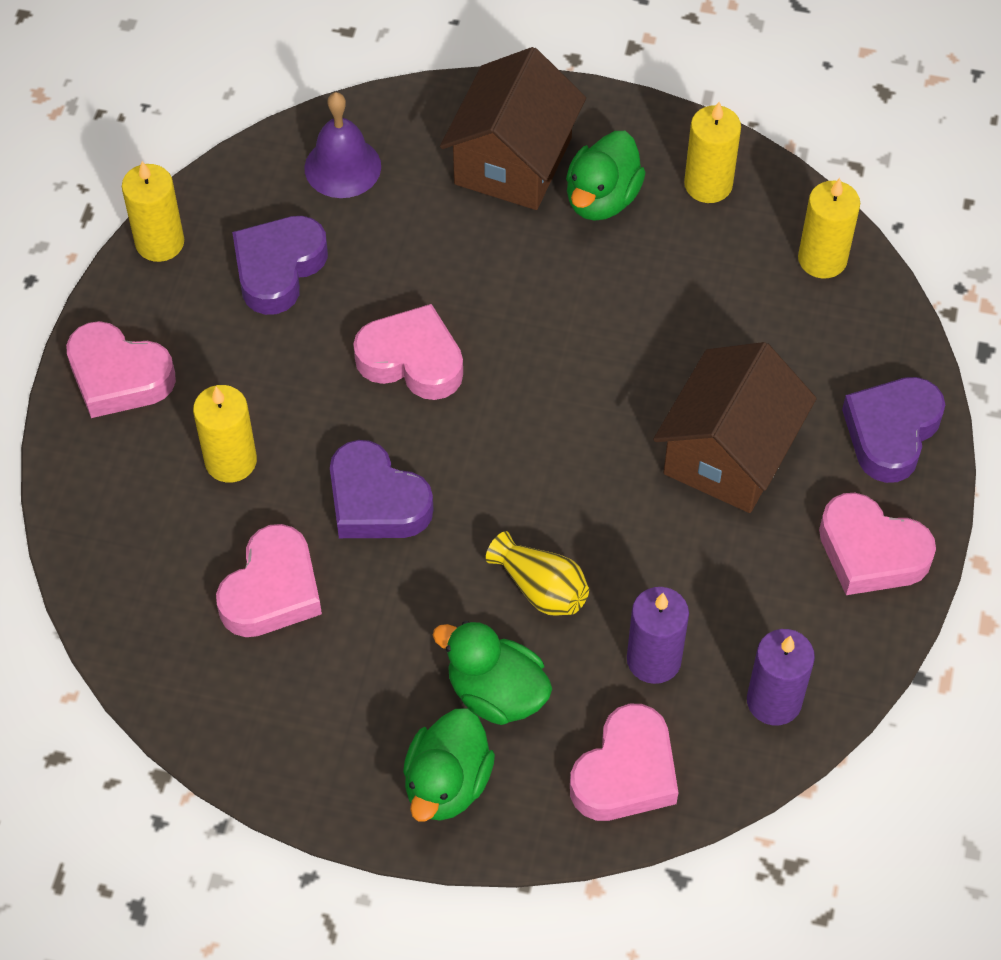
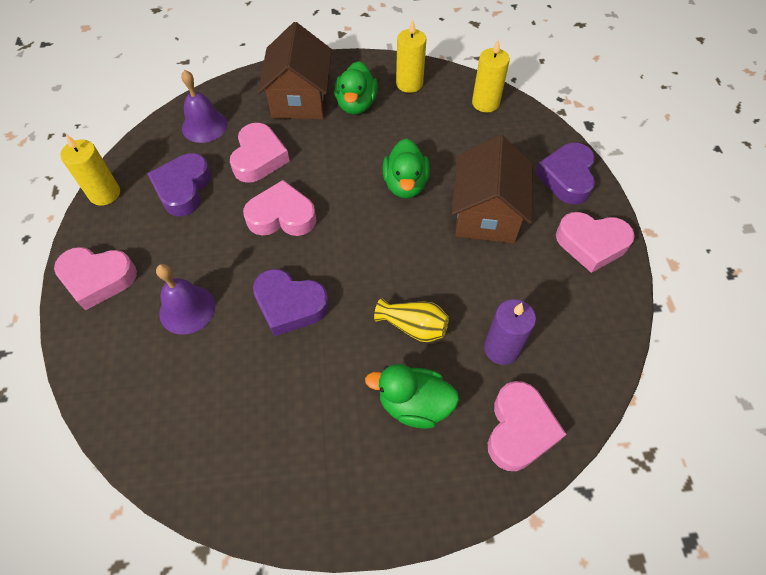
camera: 20 degrees left, 0 degrees up
(231, 461) = (187, 309): yellow candle -> purple bell
(272, 590) = (241, 385): pink heart -> pink heart (259, 158)
(447, 783) = (407, 481): green duck -> green duck (405, 184)
(774, 701) = (584, 350): purple candle -> none

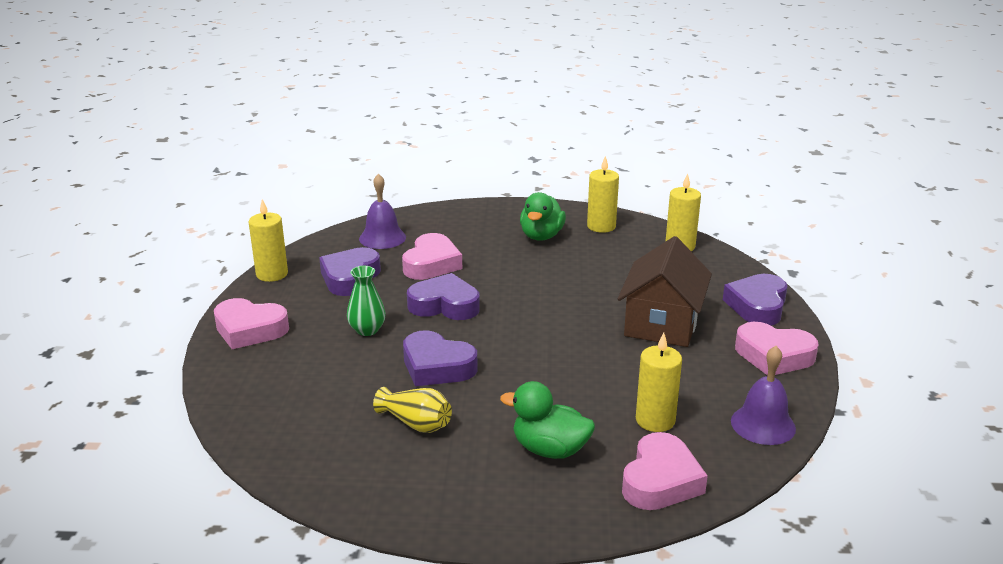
camera: 10 degrees right, 30 degrees down
(187, 309) = (332, 359): purple bell -> purple bell (763, 424)
(214, 262) = (367, 330): none -> green vase
(282, 216) = (444, 305): pink heart -> purple heart
(300, 99) = (484, 228): brown house -> none
(405, 184) = (579, 295): green duck -> none
(413, 326) = (563, 395): yellow vase -> yellow vase (416, 423)
(501, 348) = (655, 420): purple candle -> yellow candle

